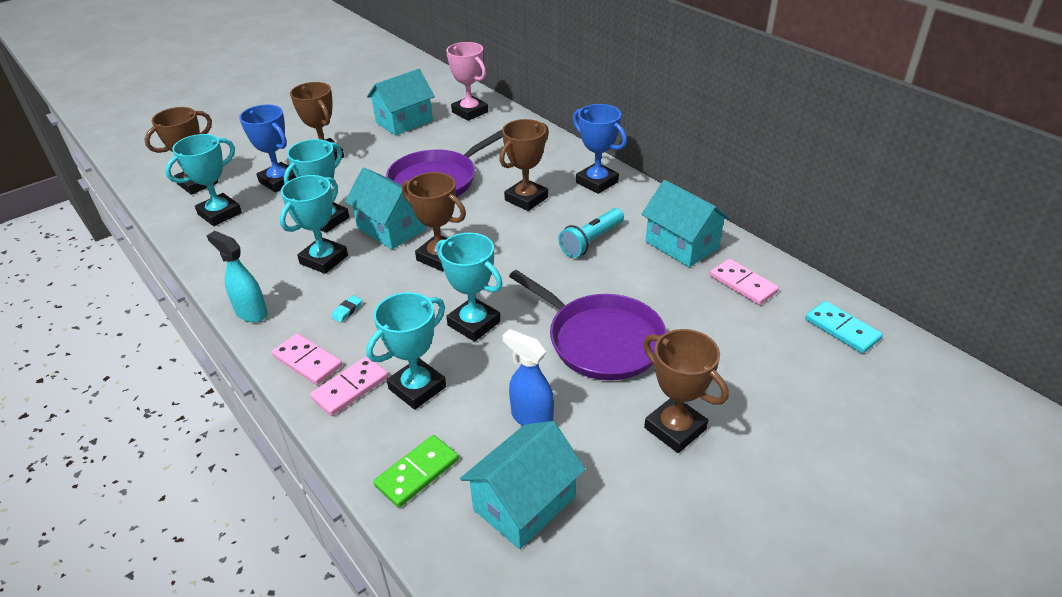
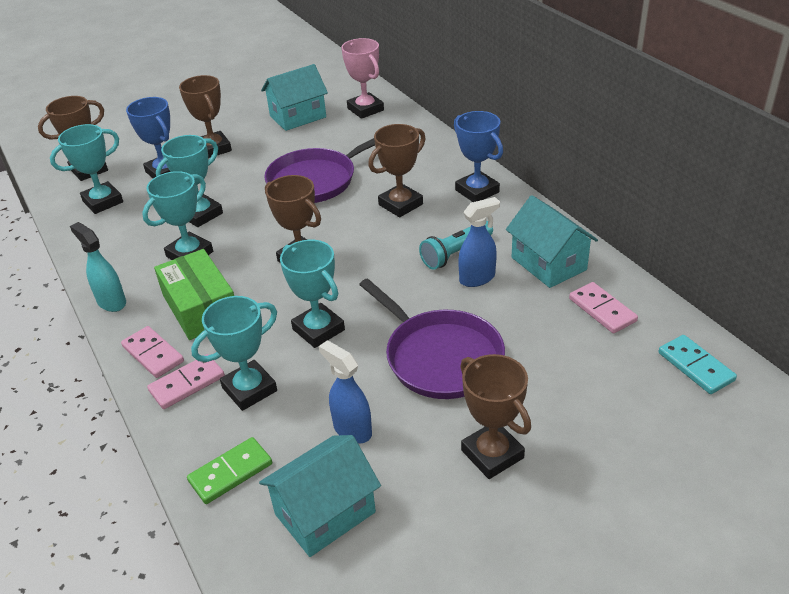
camera: 10 degrees right, 0 degrees up
(347, 311) = (200, 307): turquoise eraser -> green box
(391, 229) = (260, 227): turquoise house -> none
(618, 263) = (477, 278): none -> blue spray bottle

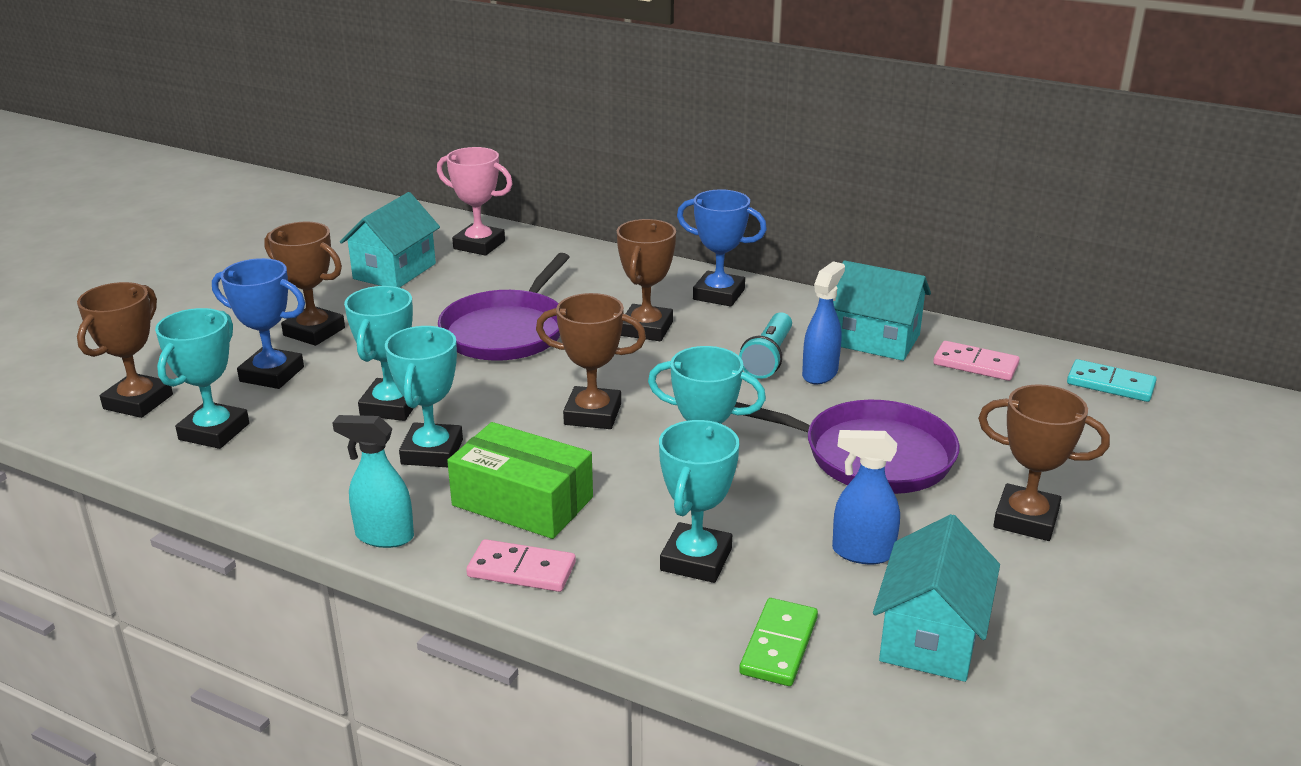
camera: 35 degrees left, 10 degrees down
(187, 384) = (609, 583): pink domino -> none

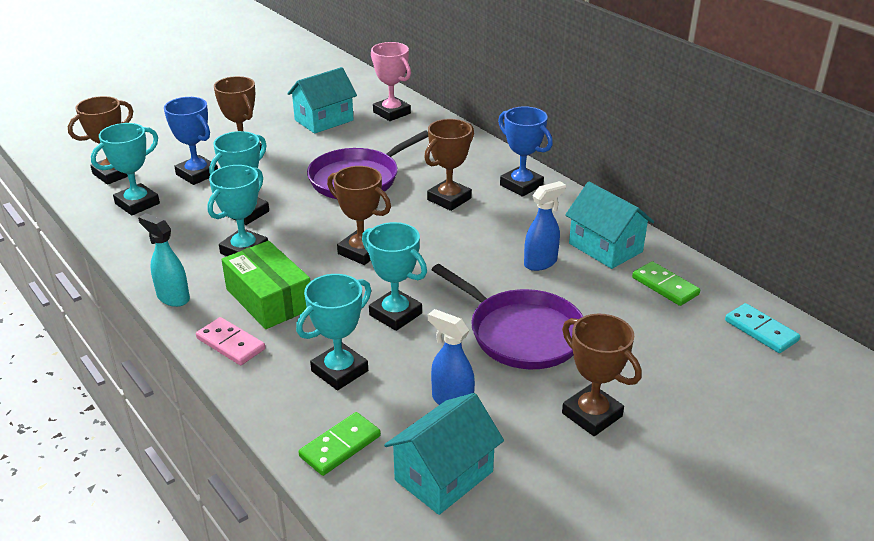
camera: 25 degrees right, 5 degrees up
(768, 358) = (514, 241): turquoise flashlight -> none
(975, 364) = (665, 286): pink domino -> green domino

